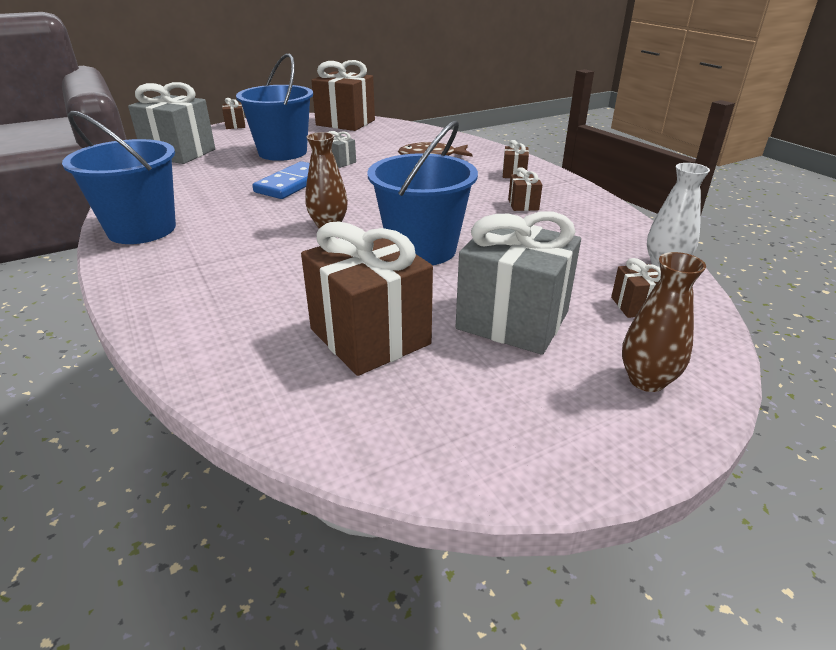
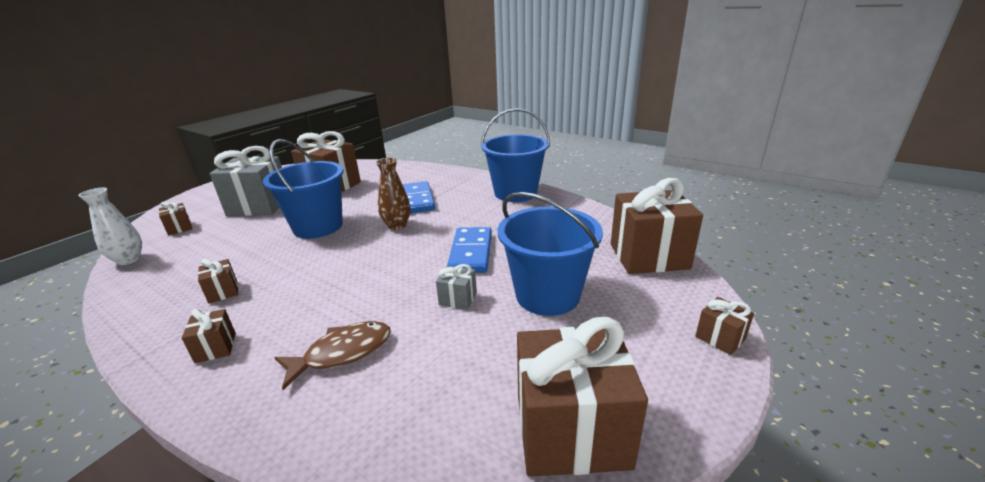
camera: 155 degrees right, 5 degrees down
(179, 153) = (648, 256): grey gift -> brown gift
(267, 255) = (417, 200): none -> blue domino
(646, 380) = (201, 201): brown vase -> none

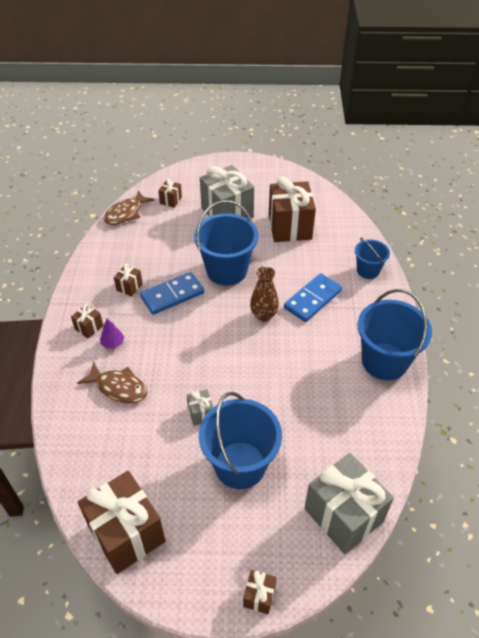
camera: 55 degrees right, 20 degrees up
(129, 260) = (126, 213): white vase -> brown fish
(273, 334) = (113, 343): none -> purple tree
(426, 173) = (368, 270): none -> blue bucket
(471, 252) = (260, 387): blue domino -> blue domino (172, 295)
(648, 256) = (343, 515): brown gift -> grey gift

